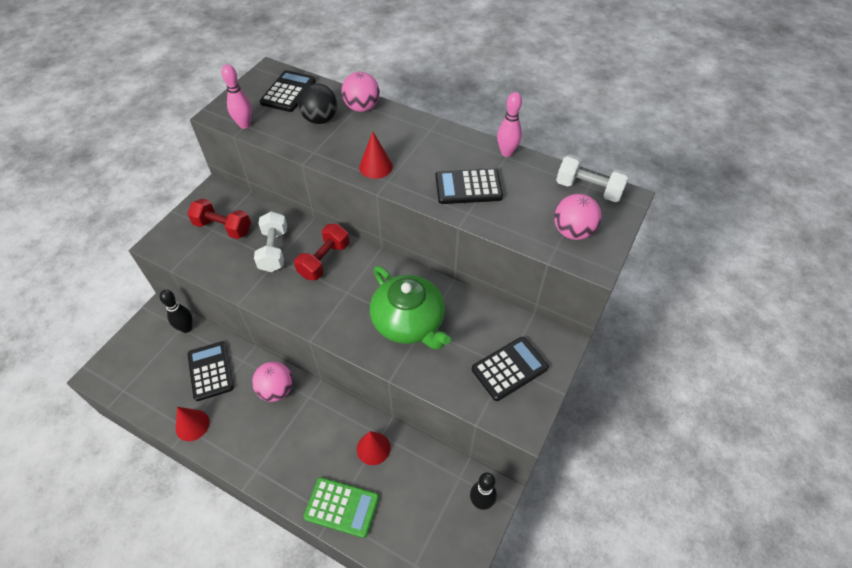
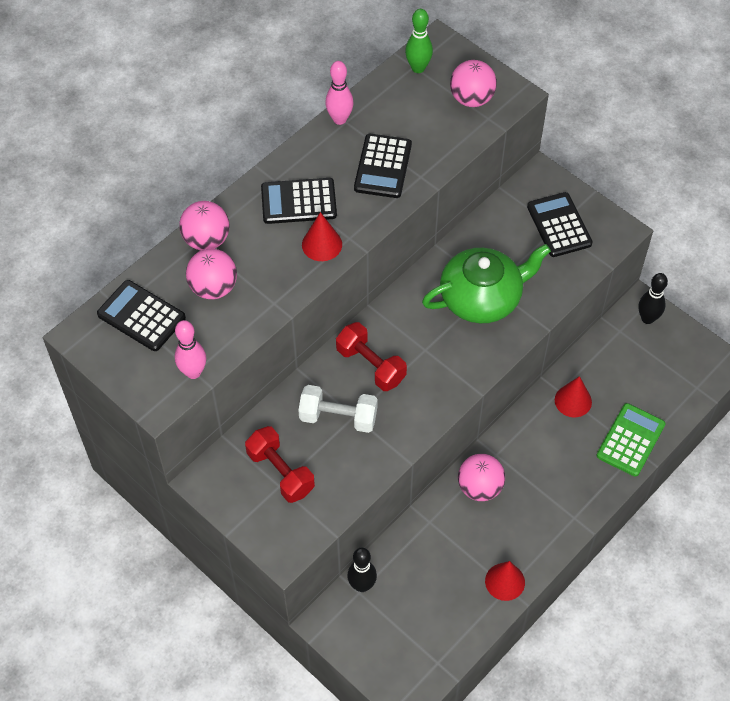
camera: 75 degrees left, 5 degrees up
(210, 371) = (435, 559): black calculator -> black calculator (298, 202)
(223, 228) = (280, 472): red dumbbell -> red dumbbell turned 75 degrees counterclockwise
(320, 119) = (213, 288): black ball -> pink ball
(588, 189) = (418, 68): white dumbbell -> green bowling pin

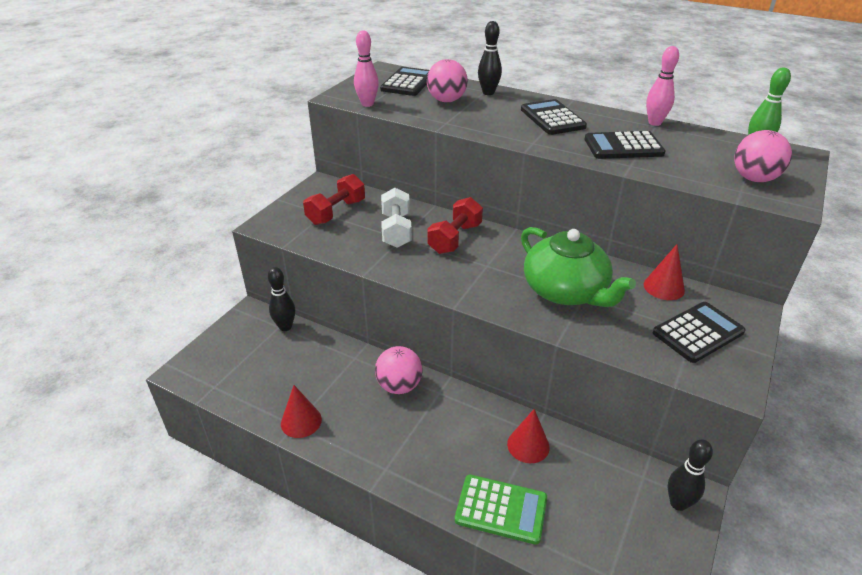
camera: 75 degrees right, 20 degrees down
(206, 240) = (488, 93): pink ball -> black bowling pin
(322, 244) = (517, 132): red cone -> red cone (664, 287)

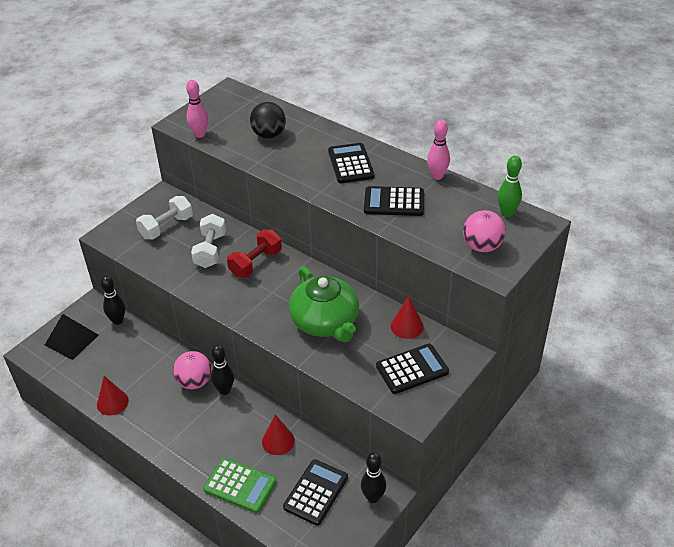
camera: 10 degrees right, 5 degrees up
(232, 353) = (71, 340): none -> black pyramid
(336, 212) = (166, 227): red dumbbell -> white dumbbell
(407, 83) = (244, 109): black calculator -> black calculator (316, 492)
(446, 100) = (269, 135): pink ball -> black ball
(488, 93) = (309, 127): black bowling pin -> black bowling pin (224, 390)

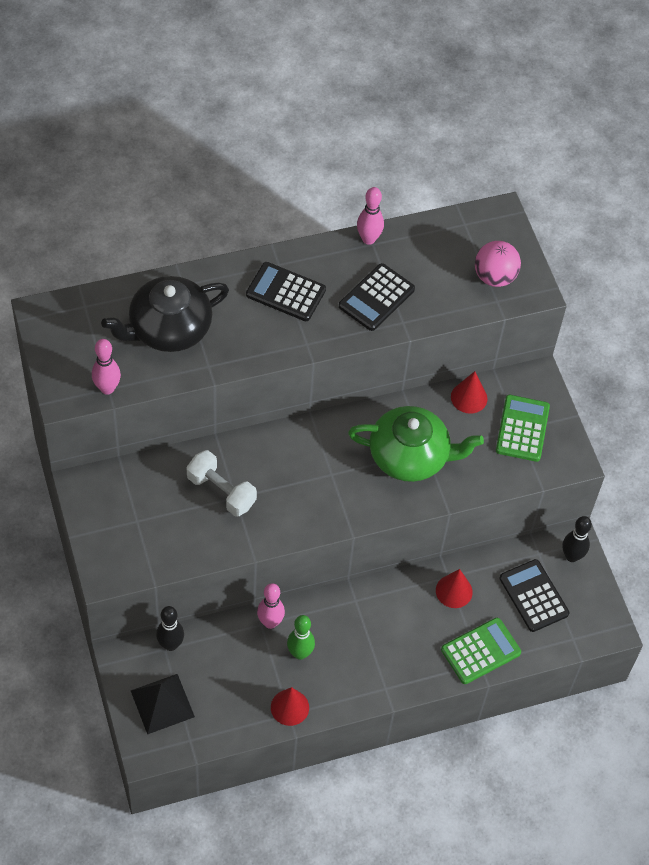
camera: 60 degrees left, 15 degrees up
(166, 227) = (145, 511): white dumbbell -> none
(171, 357) = (270, 622): none -> pink bowling pin
(194, 382) = (322, 619): pink ball -> none
(224, 390) = (355, 599): black bowling pin -> none
(256, 263) = (277, 463): red dumbbell -> none
(269, 135) = (169, 328): black ball -> black teapot
(412, 369) = (522, 428): black calculator -> green calculator
(507, 213) = (467, 227): green bowling pin -> green bowling pin (300, 653)

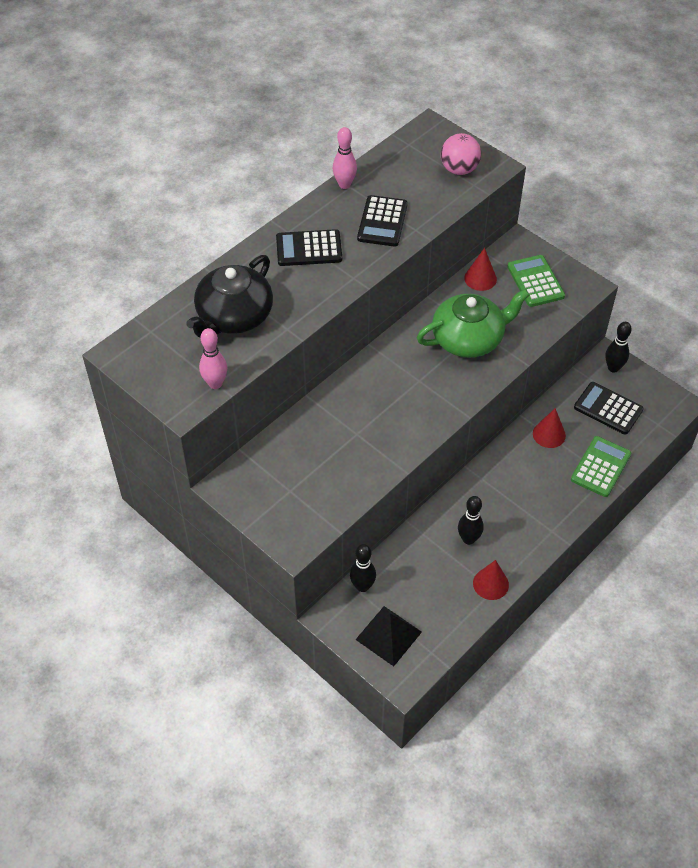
camera: 25 degrees left, 5 degrees down
(221, 491) = (342, 434): white dumbbell -> none
(270, 622) = (429, 528): pink bowling pin -> none
(300, 653) = (468, 539): green bowling pin -> black bowling pin

